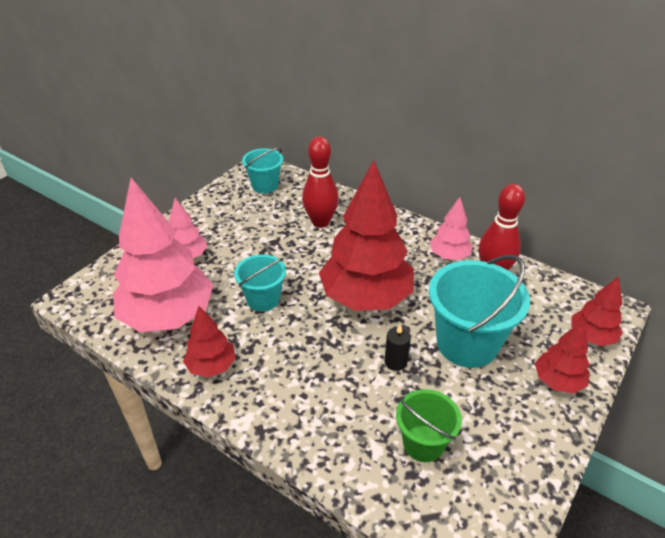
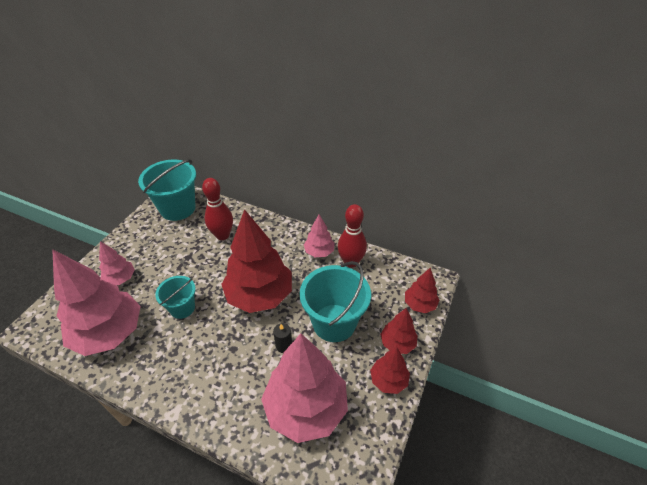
camera: 10 degrees left, 5 degrees up
(211, 366) = (146, 371): red tree -> red tree (388, 380)
(265, 185) = (177, 208): turquoise bucket -> turquoise bucket, size x1.72
(423, 443) = (306, 408): green bucket -> pink tree

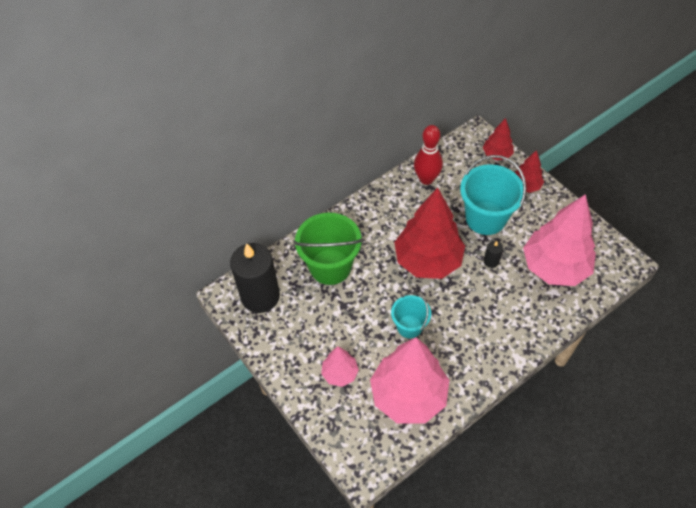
camera: 60 degrees left, 10 degrees up
(177, 208) = (260, 296): turquoise bucket -> black candle
(222, 235) = (330, 266): red bowling pin -> green bucket
(319, 252) = (400, 197): pink tree -> none
(388, 380) = (554, 206): red tree -> none

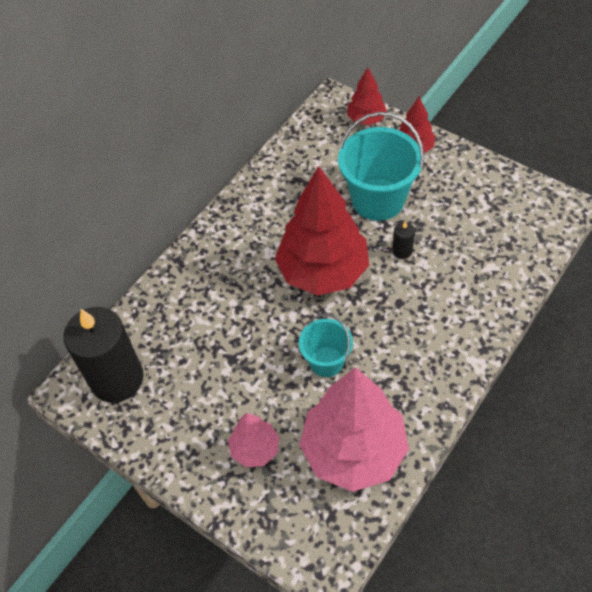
camera: 15 degrees left, 0 degrees up
(330, 266) = (199, 314): green bucket -> none
(426, 179) = (288, 171): red bowling pin -> none
(554, 267) = (481, 236): pink tree -> none

